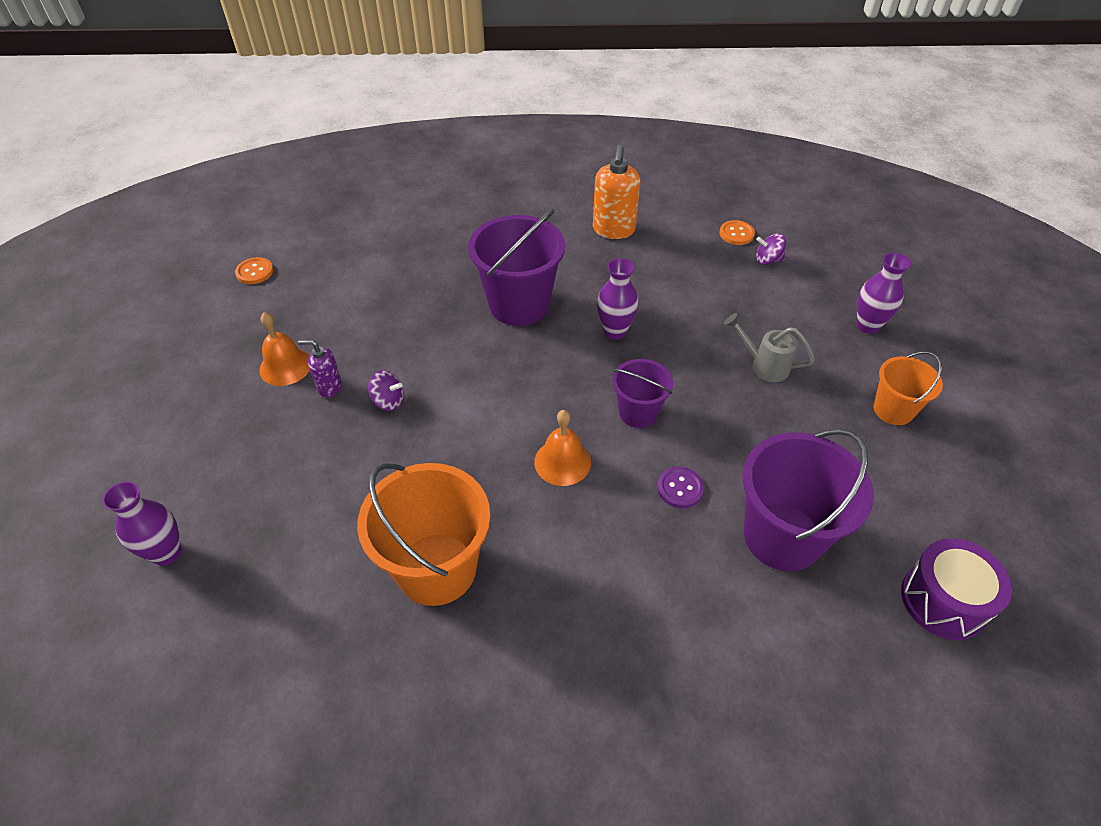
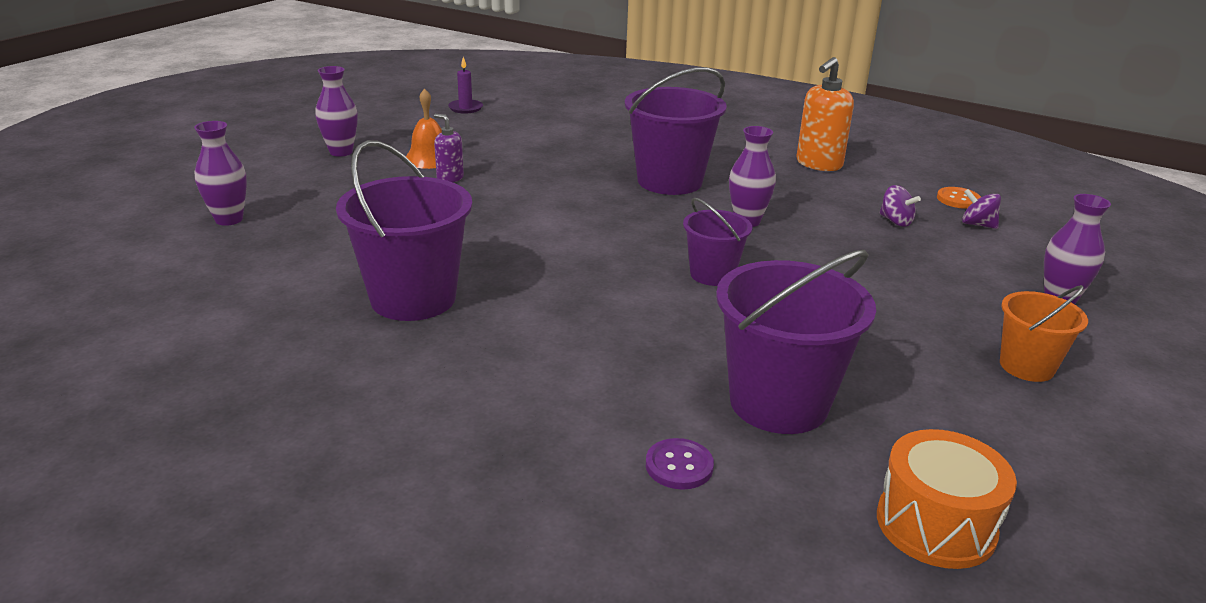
camera: 30 degrees right, 20 degrees down
(188, 395) = (341, 152): none -> purple vase
(255, 272) = (465, 108): orange button -> purple candle
(388, 401) = (488, 199): purple spinning top -> purple spinning top (895, 221)
(436, 569) = (413, 298): orange bucket -> purple bucket
(562, 462) = (600, 279): orange bell -> none
(680, 488) = (700, 333): purple button -> purple button (679, 466)
(763, 365) = (891, 288): grey watering can -> none
(943, 600) = (935, 524): purple drum -> orange drum

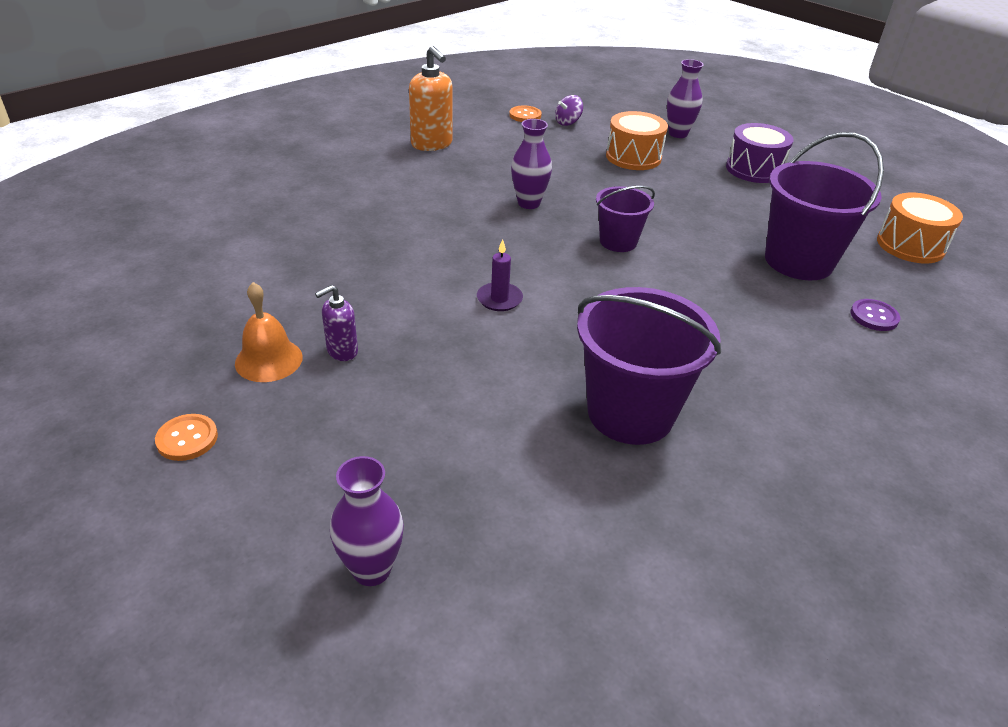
camera: 75 degrees left, 10 degrees up
(341, 152) = (187, 439): purple vase -> orange button
(465, 108) = (109, 307): purple candle -> purple candle (499, 299)
(669, 181) = (428, 218): purple bucket -> none
(895, 221) = (552, 147): purple spinning top -> none
(938, 271) = (633, 157): none -> orange drum
(1026, 366) = (754, 169): orange bucket -> purple drum

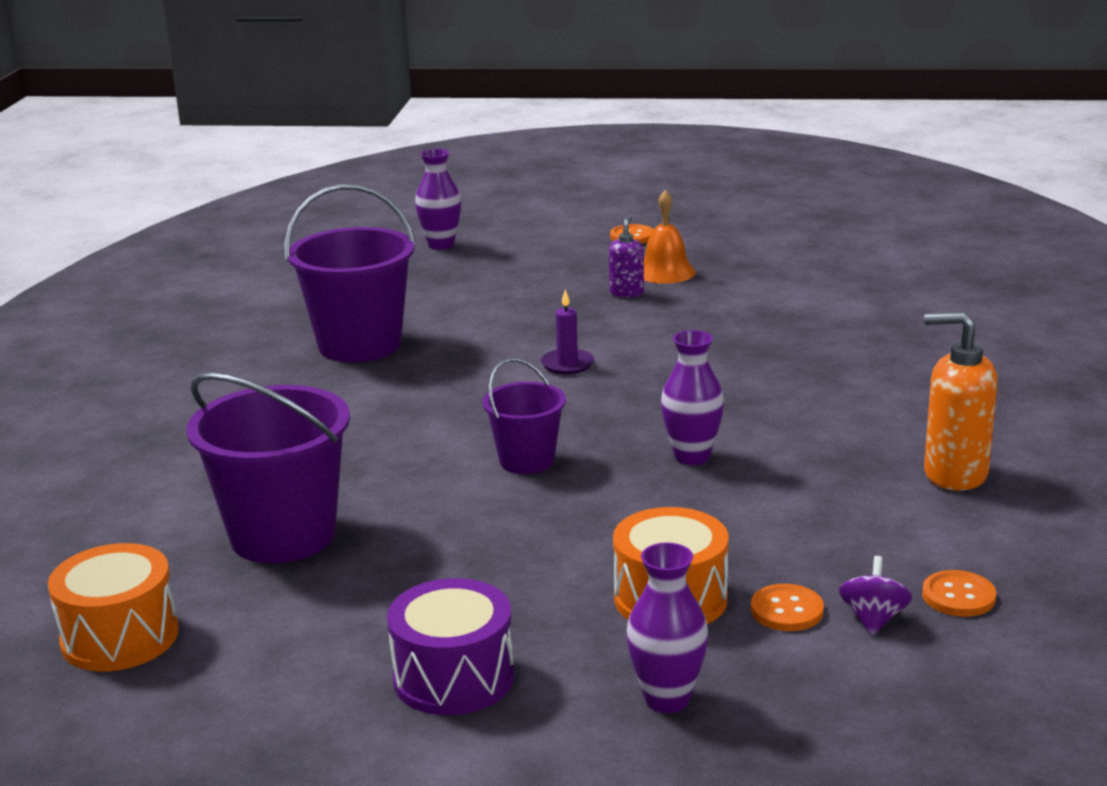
camera: 145 degrees right, 15 degrees down
(594, 136) = (786, 610): none -> orange button
(874, 316) = (159, 506): purple button -> none

